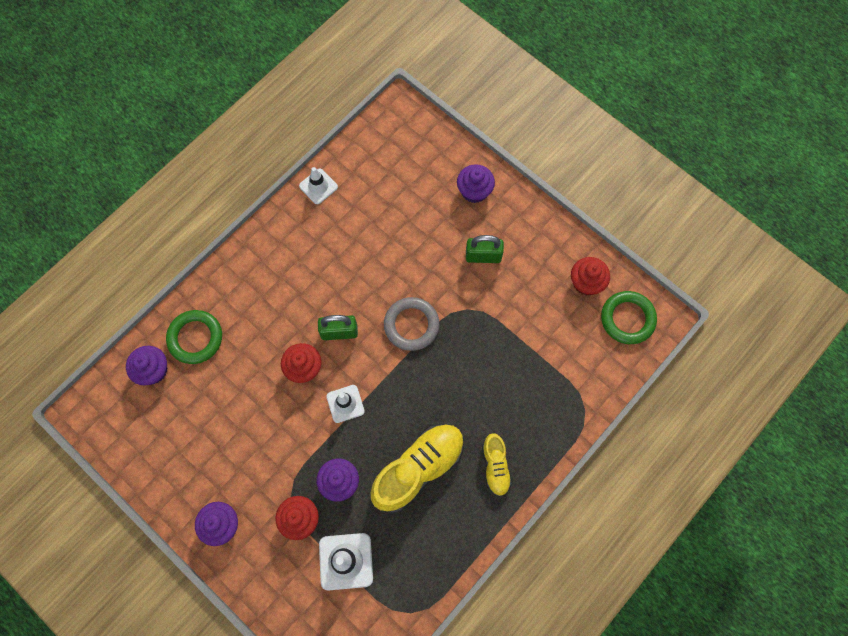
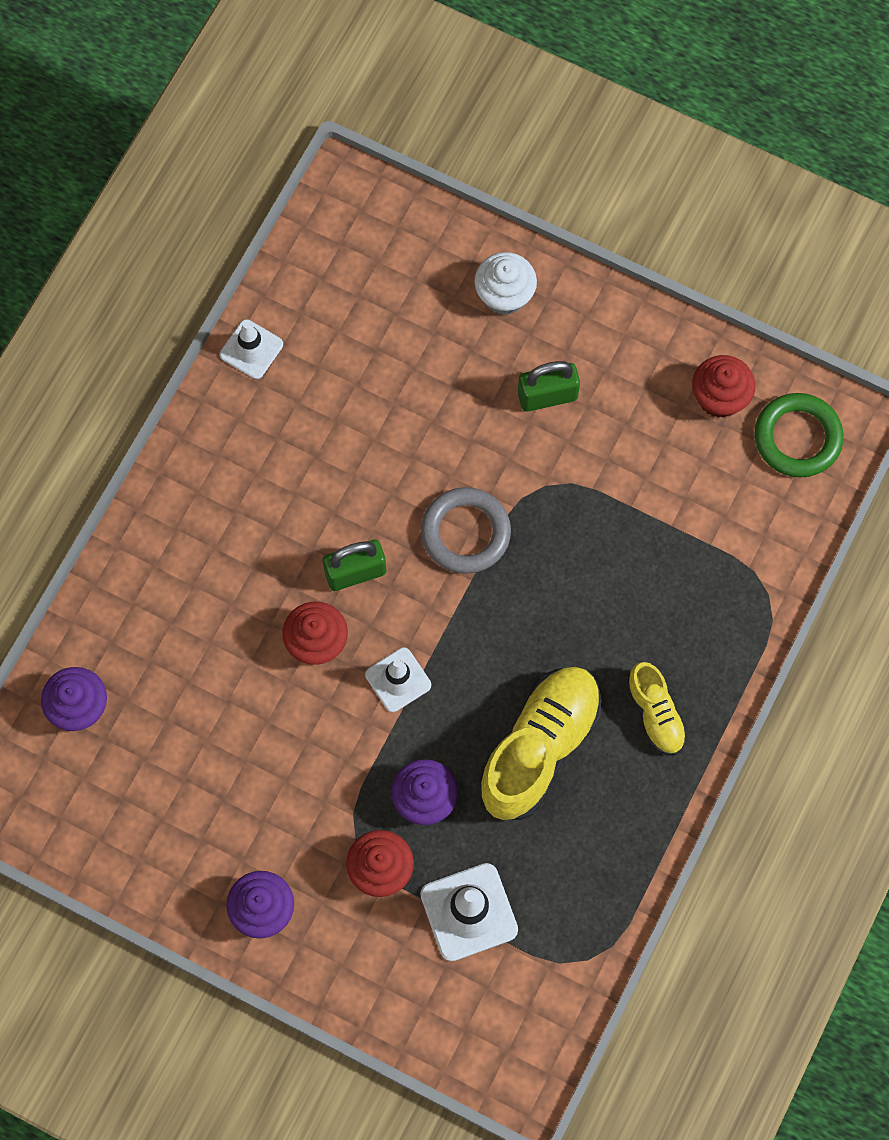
camera: 15 degrees left, 0 degrees up
(195, 338) = (130, 640): green ring -> none
(474, 191) = (504, 295): purple cupcake -> white cupcake

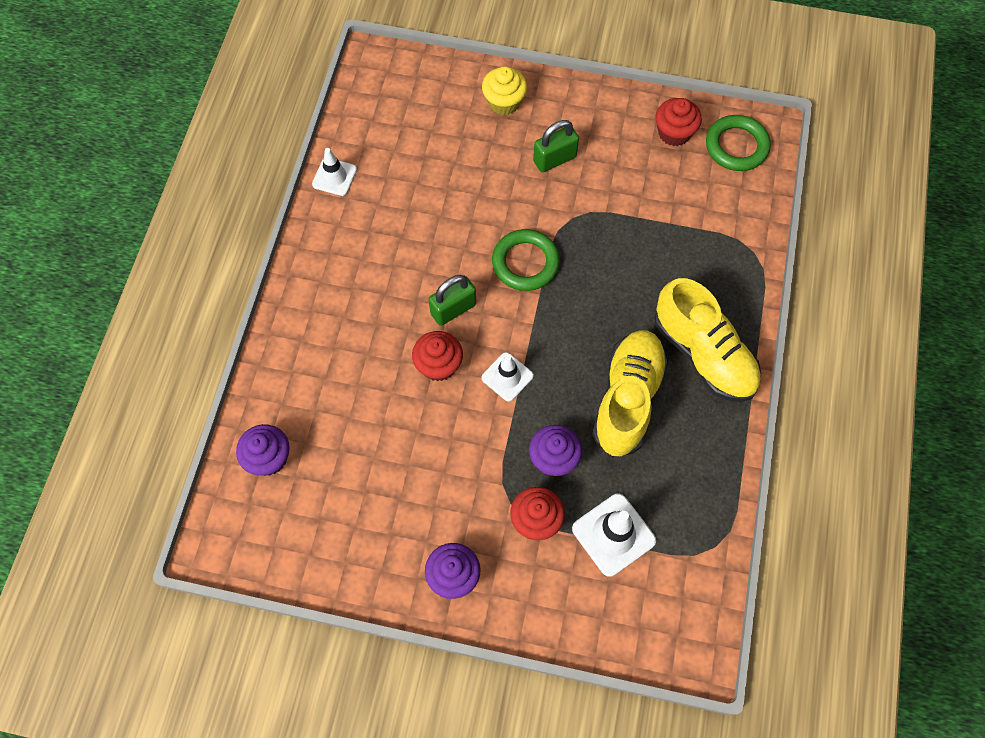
camera: 15 degrees left, 5 degrees down
(465, 533) = (525, 263): grey ring -> green ring
(504, 295) = (504, 102): white cupcake -> yellow cupcake
(655, 714) = (703, 354): yellow shoe -> yellow shoe, size x1.85

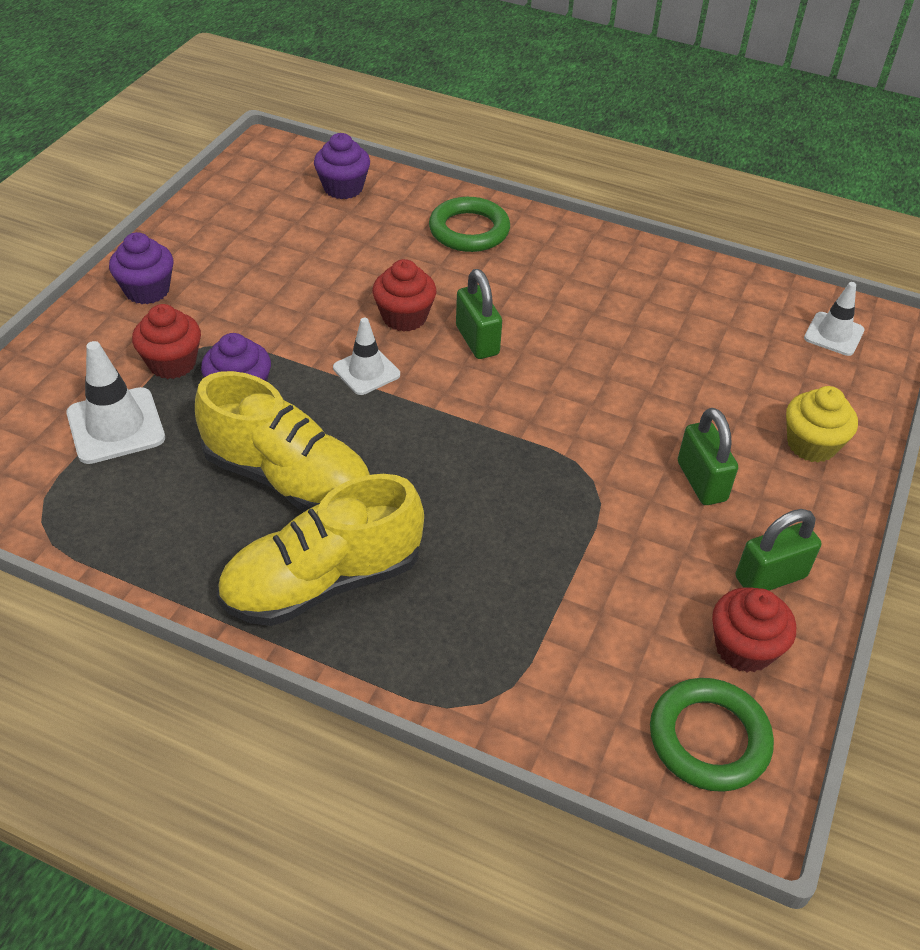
camera: 100 degrees right, 20 degrees down
(334, 177) = (692, 271): white traffic cone -> white traffic cone (833, 334)
(525, 263) = (529, 417): green ring -> green ring (469, 230)
(620, 122) = (770, 577): none -> green padlock

